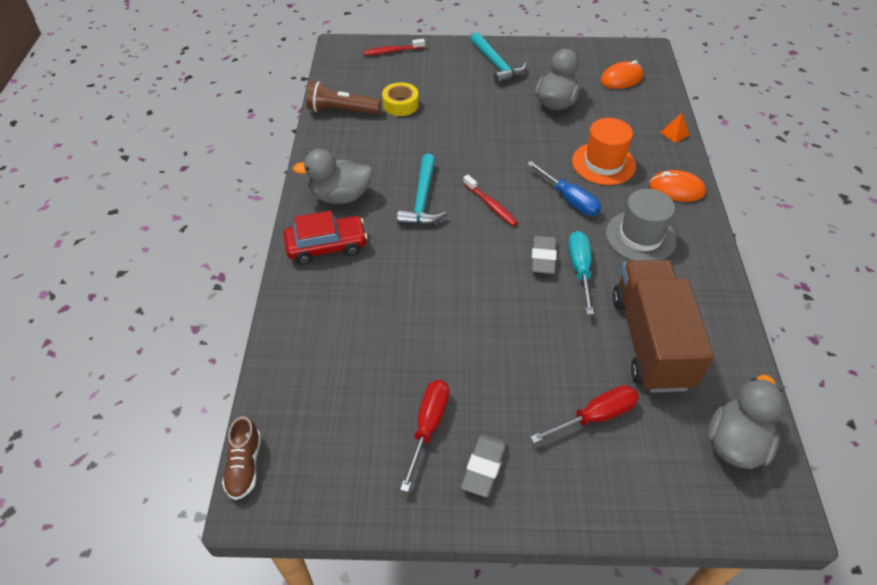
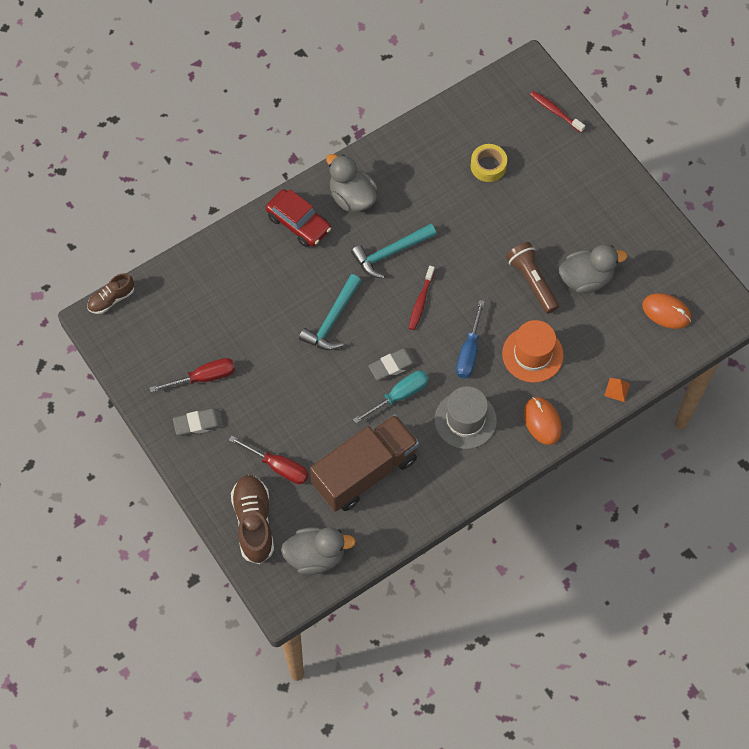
camera: 55 degrees right, 15 degrees up
(342, 110) = (446, 130): brown flashlight -> brown flashlight (532, 282)
(496, 65) = (604, 203): turquoise hammer -> turquoise hammer (332, 320)
(655, 483) = (254, 522): none -> brown shoe

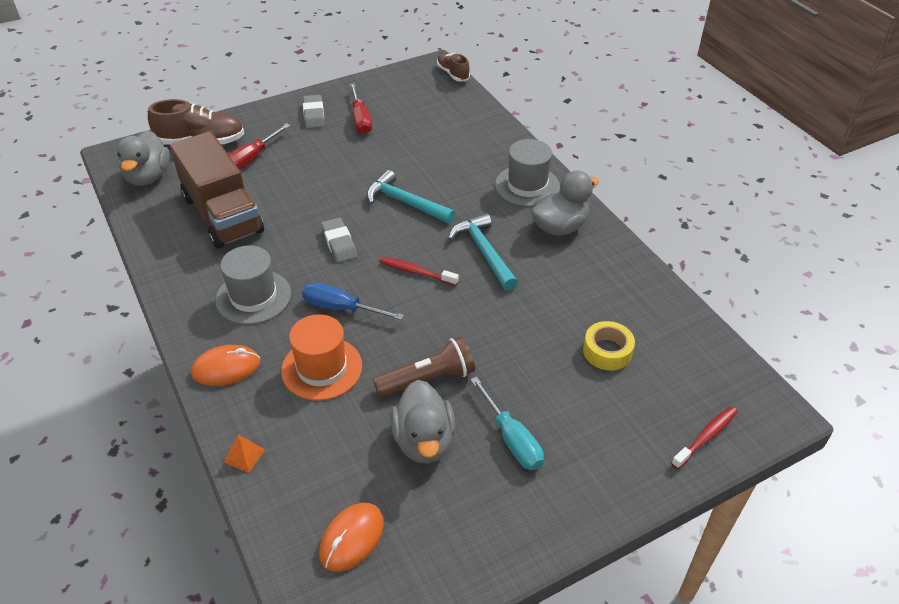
camera: 95 degrees right, 20 degrees down
(298, 223) = (527, 186): red car -> grey hat
(399, 396) = (301, 246): turquoise screwdriver -> turquoise screwdriver (511, 438)

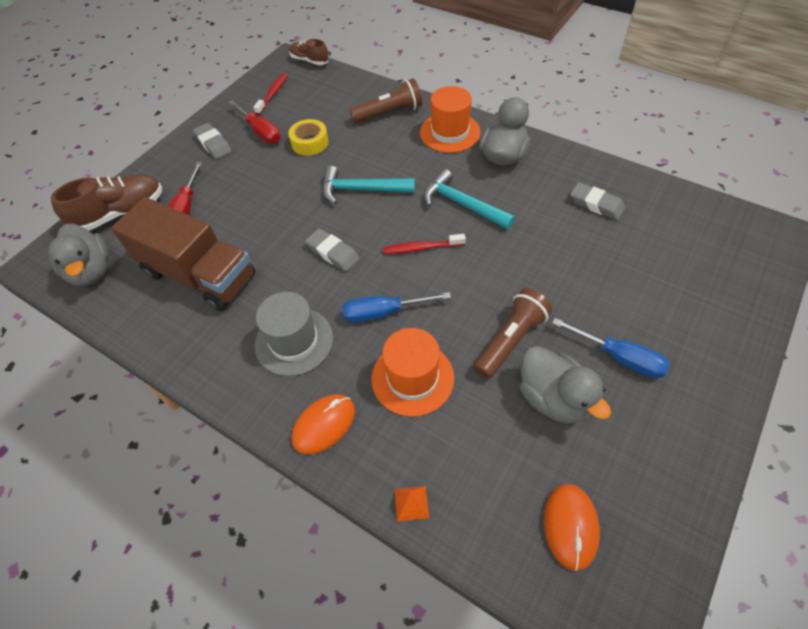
camera: 25 degrees left, 10 degrees up
(485, 147) = (389, 113): none -> brown flashlight
(511, 438) = (619, 357): turquoise screwdriver -> blue screwdriver
(527, 186) = (450, 132): grey hat -> orange hat
(607, 351) = (625, 244): yellow tape -> yellow tape (310, 143)
(611, 305) = (596, 204): none -> grey eraser
(706, 437) = (751, 278): red toothbrush -> red toothbrush (273, 94)

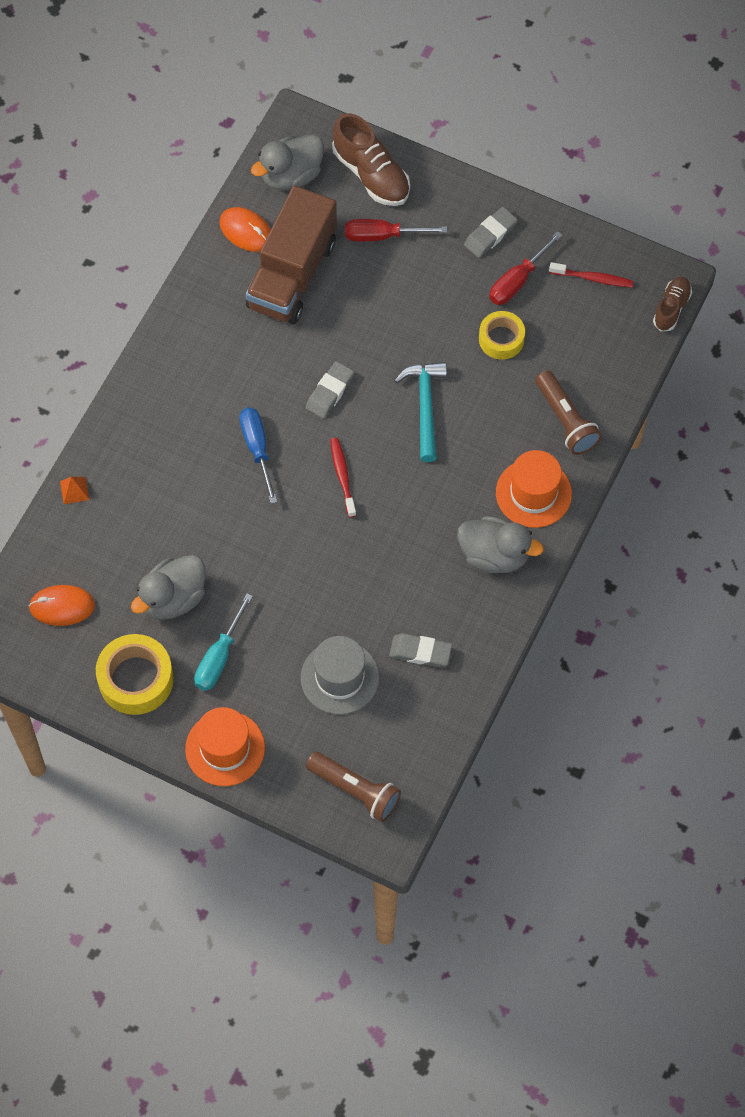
camera: 80 degrees right, 10 degrees up
(294, 341) = (220, 376): grey hat -> grey hat (339, 677)
(324, 425) = (137, 416): orange mouse -> orange mouse (246, 231)
(412, 378) = (187, 481): orange hat -> orange hat (225, 748)
(462, 204) = (410, 513): turquoise hammer -> none
(510, 340) = (232, 563): brown flashlight -> brown flashlight (355, 790)
(596, 204) = (420, 652): grey eraser -> grey eraser turned 75 degrees clockwise
(619, 357) = (219, 657): blue screwdriver -> turquoise screwdriver
(657, 442) = (136, 679): none -> yellow tape

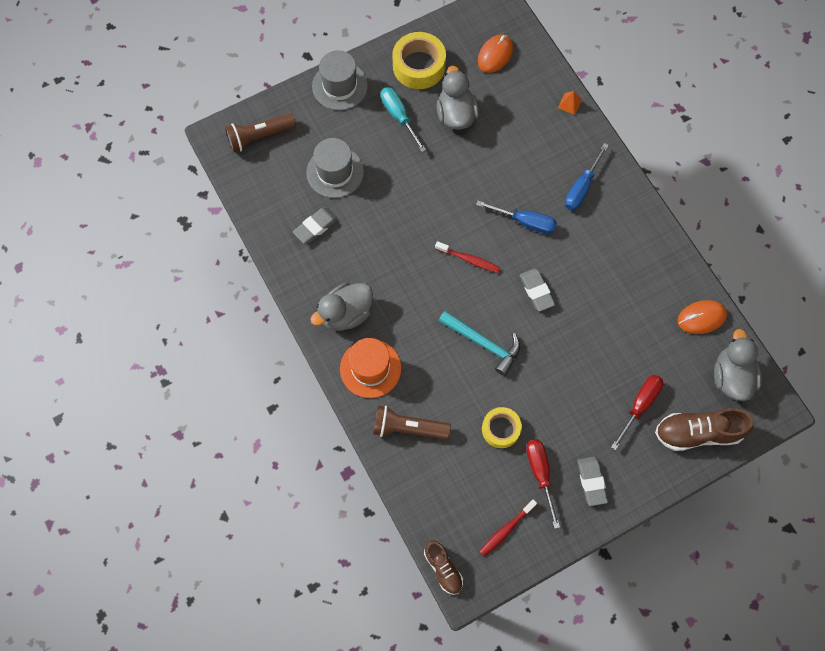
camera: 125 degrees right, 5 degrees up
(175, 418) = (582, 187): none -> blue screwdriver
(225, 748) = (340, 86): orange hat -> grey hat
(292, 274) = (646, 325): brown truck -> none

